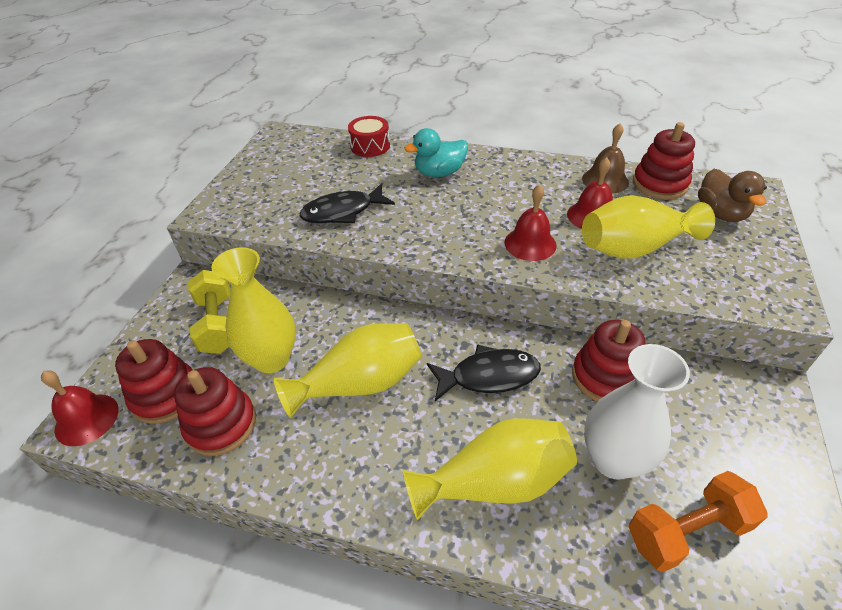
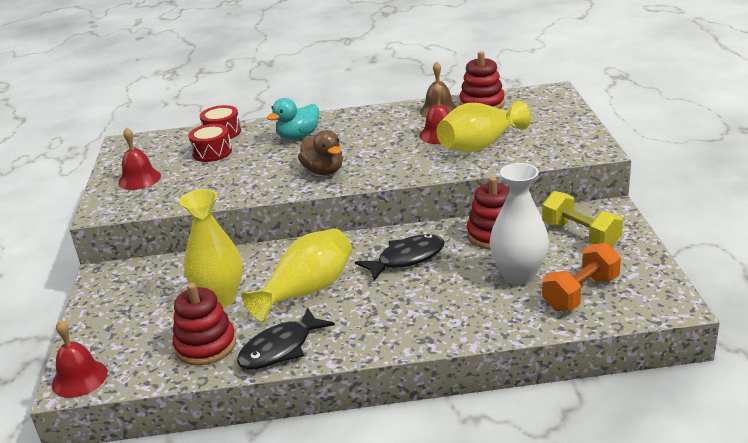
camera: 20 degrees left, 15 degrees down
(165, 395) = (141, 345): red stacking toy -> none
(218, 324) = (153, 293): yellow dumbbell -> yellow dumbbell (580, 235)
(343, 212) = (230, 180): black fish -> black fish (280, 348)
(347, 169) = (212, 152): none -> red drum
(494, 482) = (442, 310): yellow vase -> none
(530, 243) = (400, 162): red bell -> red bell (139, 179)
(720, 213) = (534, 111): brown duck -> brown duck (323, 171)

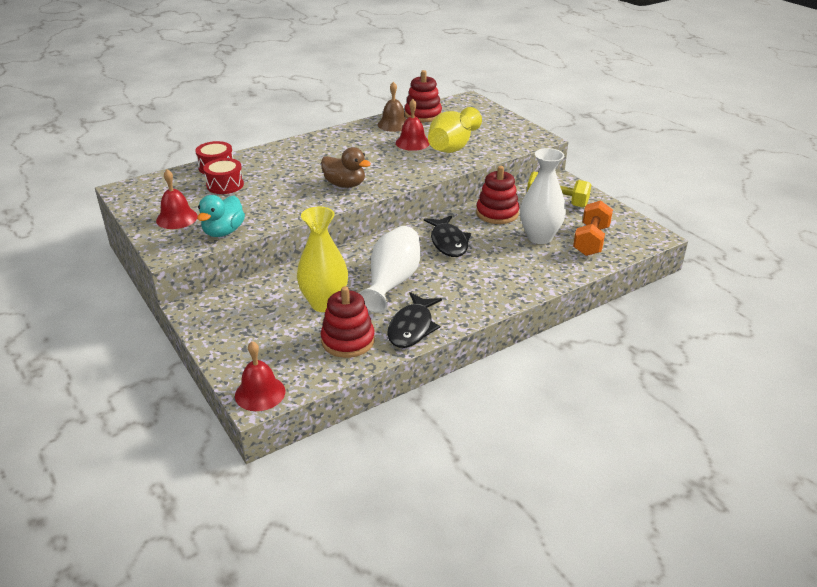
camera: 30 degrees left, 5 degrees up
(298, 136) = (293, 160): turquoise duck -> turquoise duck (223, 232)
(306, 291) = (392, 282): yellow vase -> white vase
(406, 259) = (448, 242): black fish -> black fish turned 135 degrees clockwise

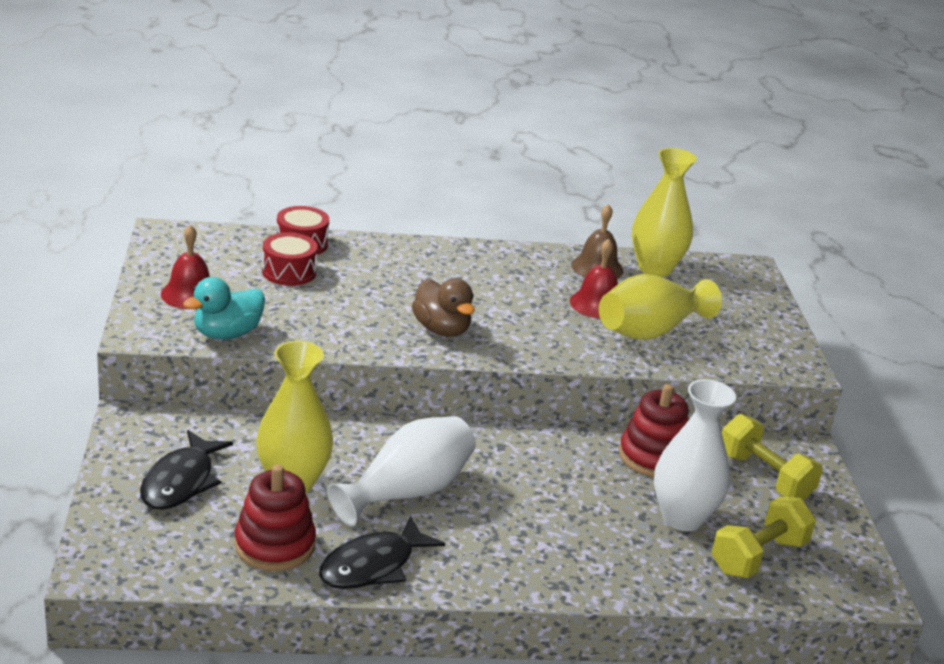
camera: 25 degrees right, 5 degrees down
(260, 393) = (108, 562): red bell -> none
(423, 115) = (655, 268): red stacking toy -> yellow vase
(448, 242) = (539, 470): black fish -> black fish (181, 481)
(591, 241) = (758, 556): orange dumbbell -> yellow dumbbell

